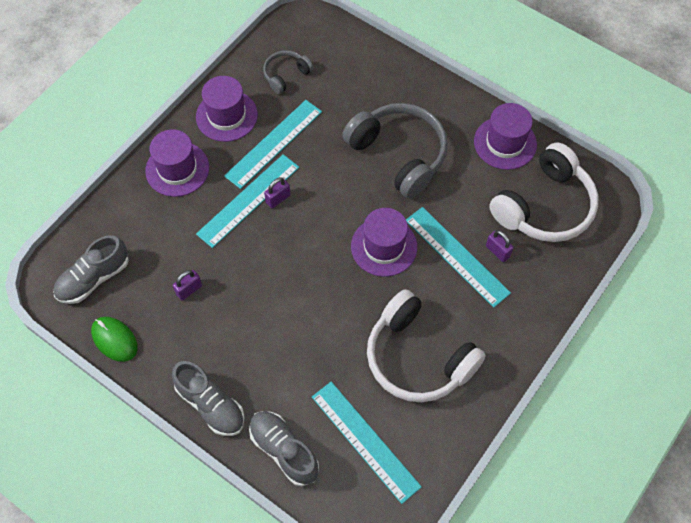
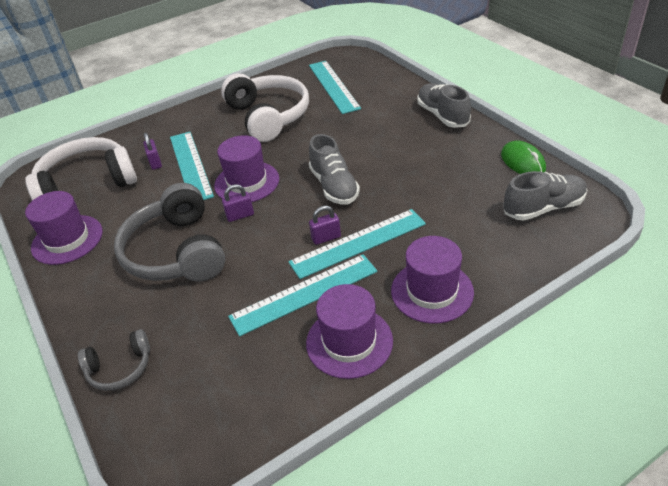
camera: 155 degrees left, 20 degrees down
(189, 290) = (443, 183): purple padlock -> purple padlock (240, 215)
(284, 450) = (393, 89): grey shoe -> grey shoe (334, 186)
(286, 75) = (245, 379): grey headphones -> grey headphones (120, 368)

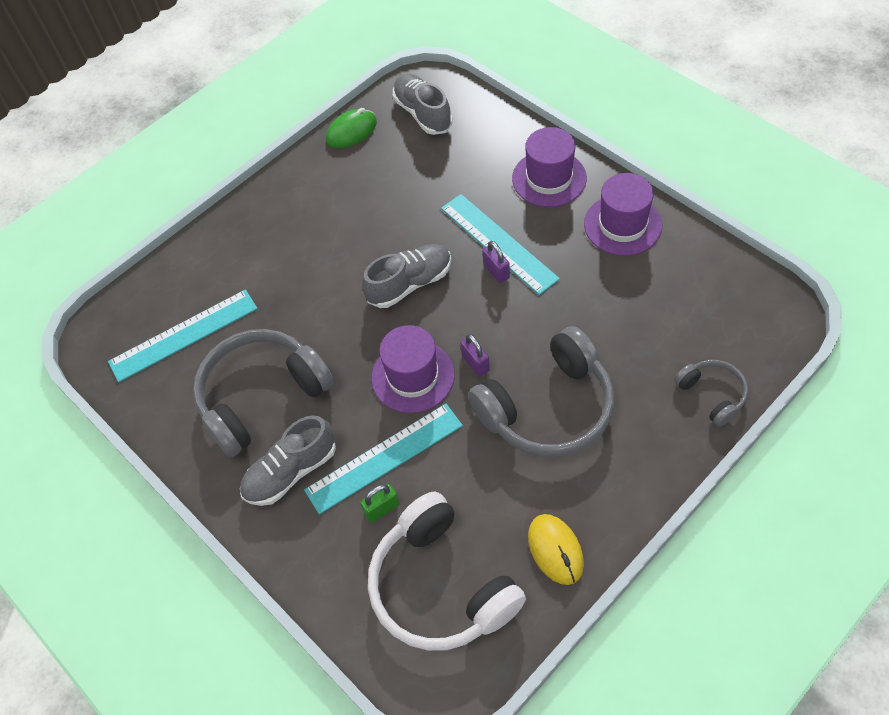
camera: 100 degrees left, 15 degrees up
(67, 239) = (555, 550): purple hat -> yellow mouse
(155, 163) = (382, 509): purple padlock -> green padlock
(268, 116) = (262, 396): white headphones -> grey headphones
(304, 293) = (577, 271): turquoise ruler -> none
(442, 115) = (262, 205): grey shoe -> grey shoe (291, 472)

